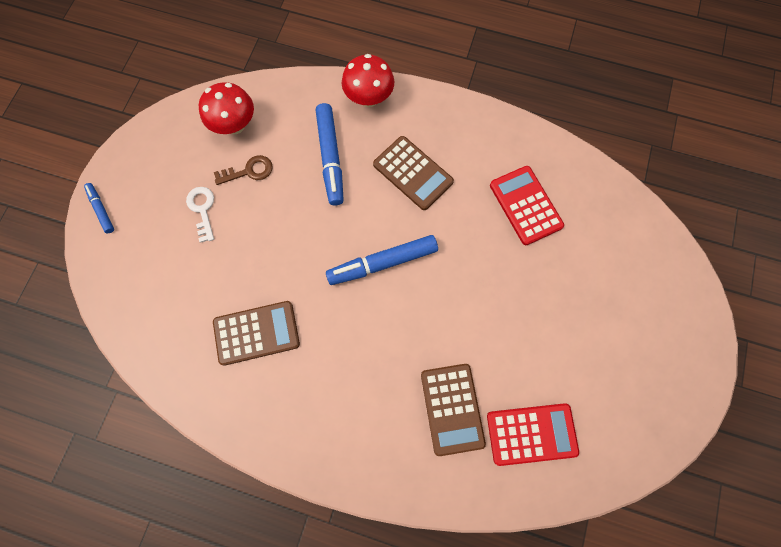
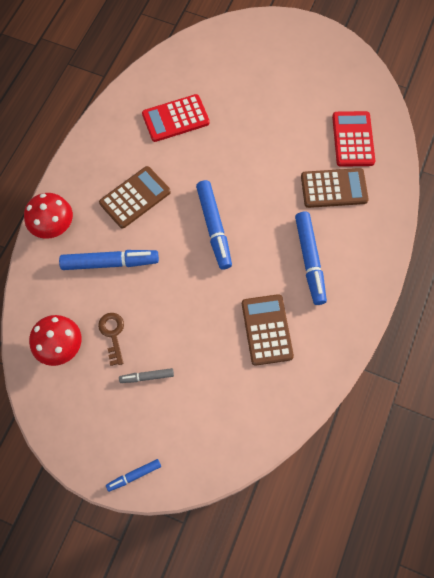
camera: 85 degrees left, 5 degrees down
(202, 210) = (147, 377): white key -> grey marker
(347, 380) = (309, 260): none -> blue marker

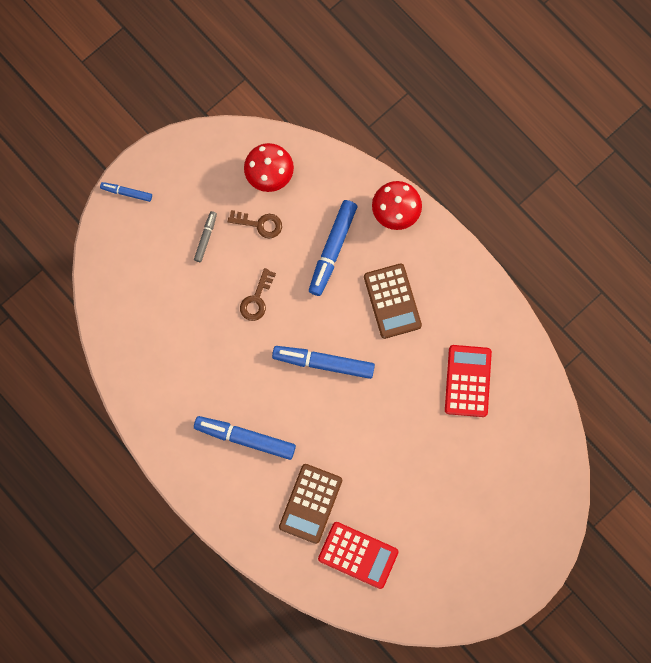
camera: 115 degrees right, 10 degrees up
(134, 475) = (127, 193): blue marker -> blue marker turned 75 degrees counterclockwise
(184, 305) = (257, 299): none -> brown key
(267, 330) = (197, 363): brown calculator -> none

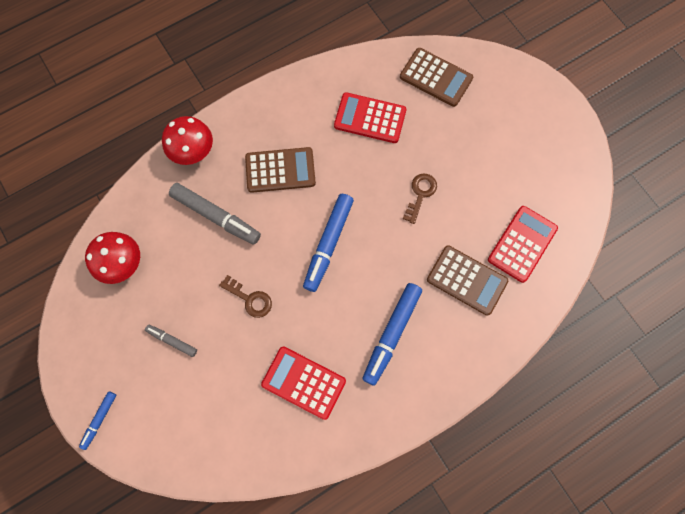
camera: 80 degrees left, 5 degrees down
(187, 364) = (303, 382): none -> red calculator
(259, 224) = (172, 283): brown key -> brown key (420, 194)
(332, 249) = (216, 216): blue marker -> grey marker
(530, 443) = (436, 78): none -> brown calculator

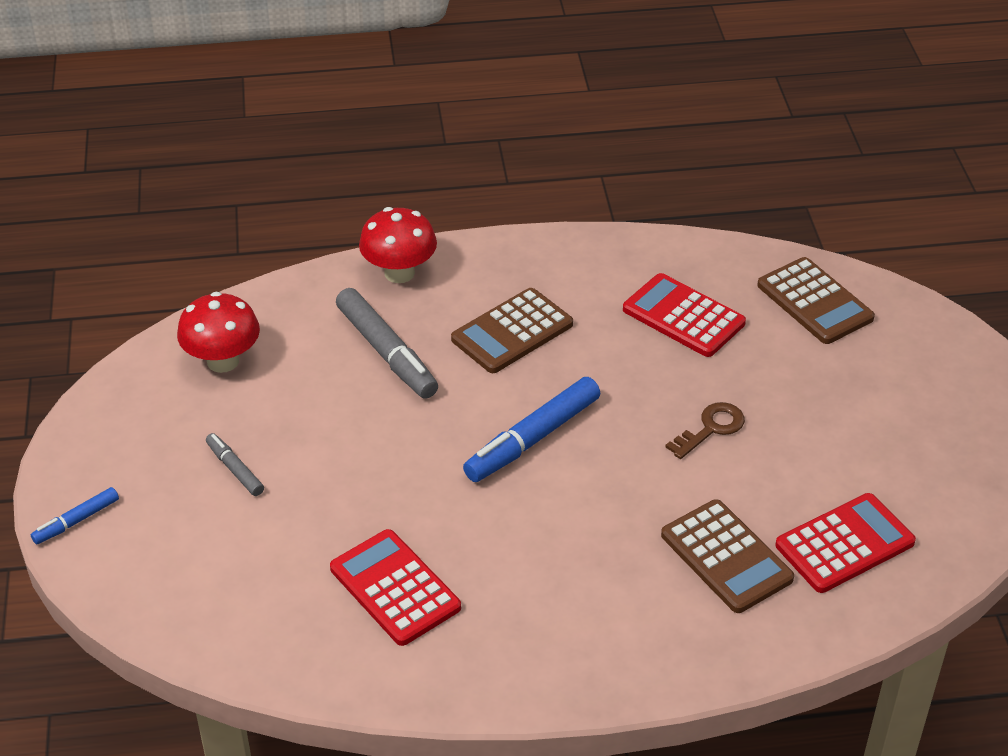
camera: 25 degrees right, 30 degrees down
(249, 299) = (376, 461): brown key -> none
(280, 170) = (512, 332): brown calculator -> brown calculator turned 120 degrees clockwise
(391, 334) = (566, 580): blue marker -> none

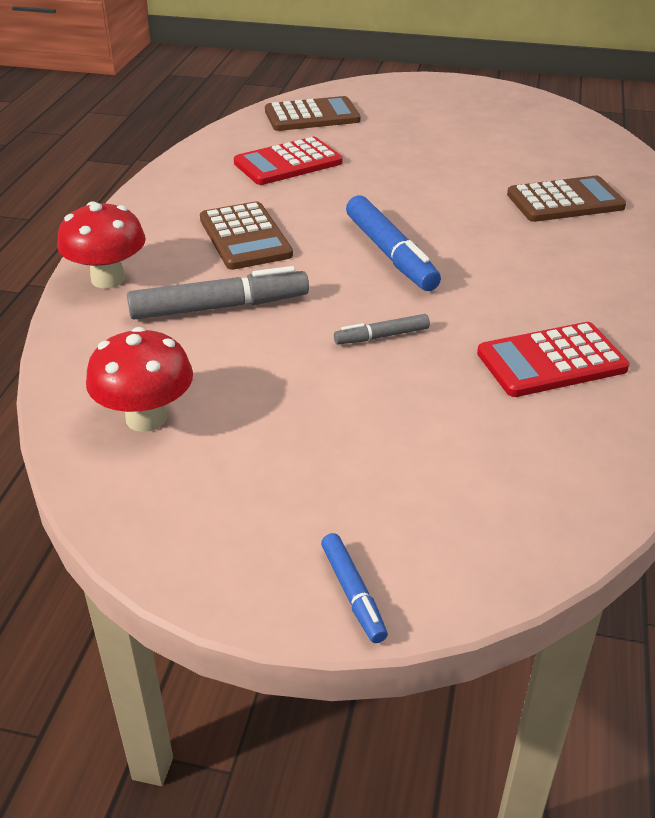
camera: 70 degrees left, 5 degrees down
(235, 469) = (332, 438): grey marker -> grey marker (381, 336)
(710, 429) = (423, 179): brown key -> none
(844, 544) = (567, 158): red calculator -> none

